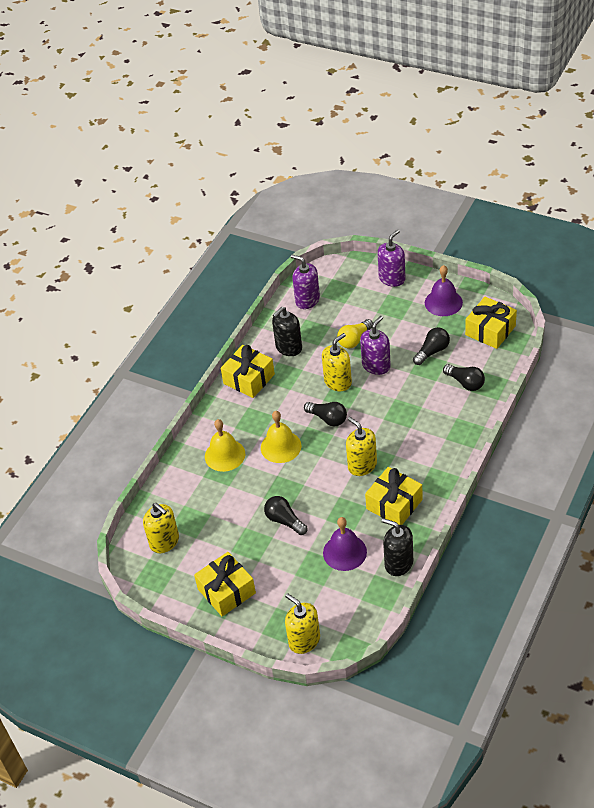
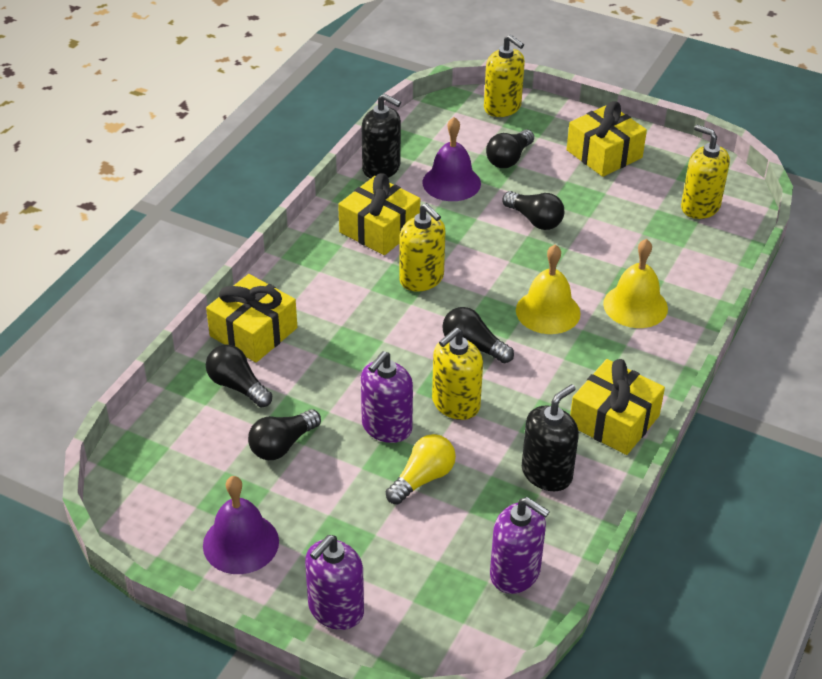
camera: 175 degrees right, 5 degrees down
(301, 580) = (509, 159): none -> black light bulb
(490, 330) = (167, 477): yellow gift -> yellow gift (253, 332)

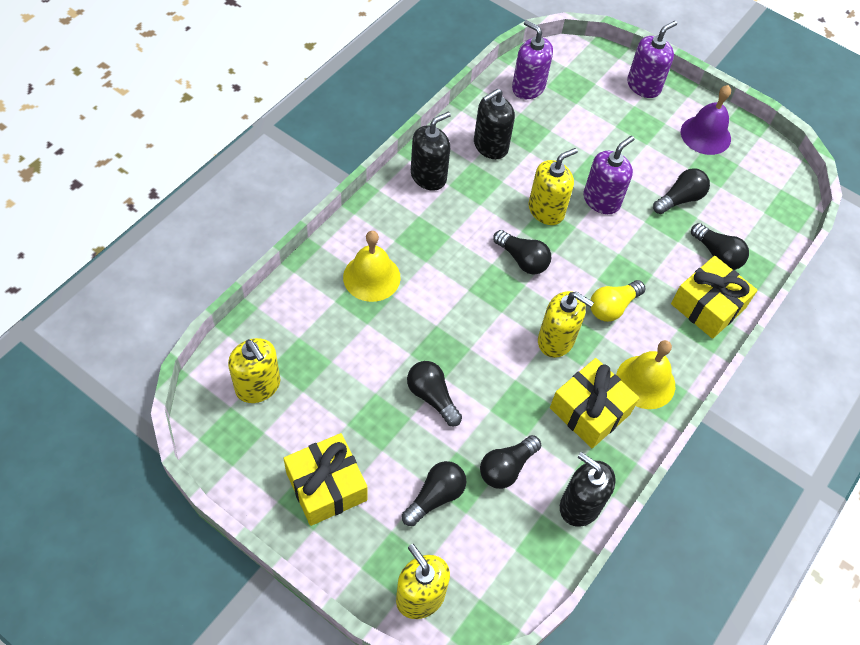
camera: 175 degrees left, 15 degrees up
(421, 278) = (556, 340): yellow soap dispenser -> yellow soap dispenser turned 150 degrees clockwise
(422, 479) = (579, 157): yellow light bulb -> yellow light bulb (612, 307)
(451, 183) = (506, 468): purple bell -> black light bulb
(548, 311) = (450, 284): yellow bell -> yellow bell (645, 382)
(614, 421) = (428, 176): yellow gift -> black soap dispenser

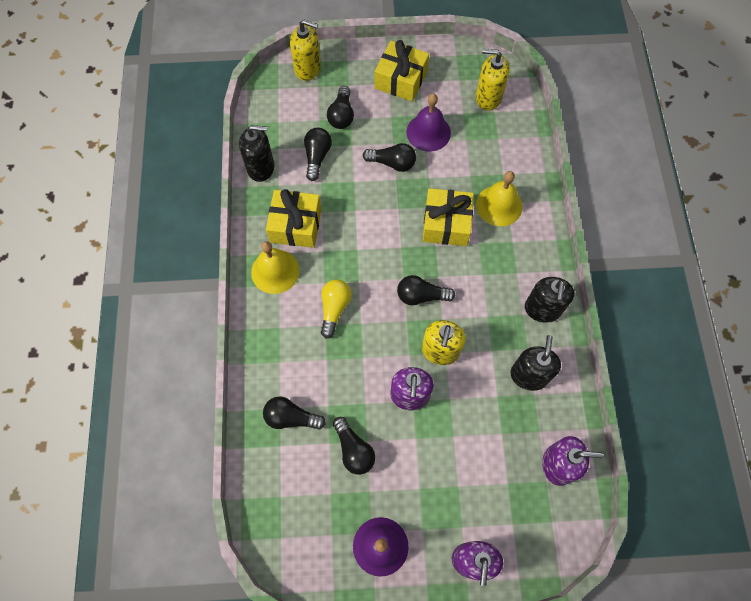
camera: 145 degrees right, 10 degrees up
(361, 399) = (428, 132): none -> purple bell
(556, 340) = (352, 255): yellow soap dispenser -> none
(680, 199) = (354, 450): black light bulb -> black light bulb turned 45 degrees counterclockwise
(708, 306) = (270, 364): yellow gift -> yellow gift (446, 224)

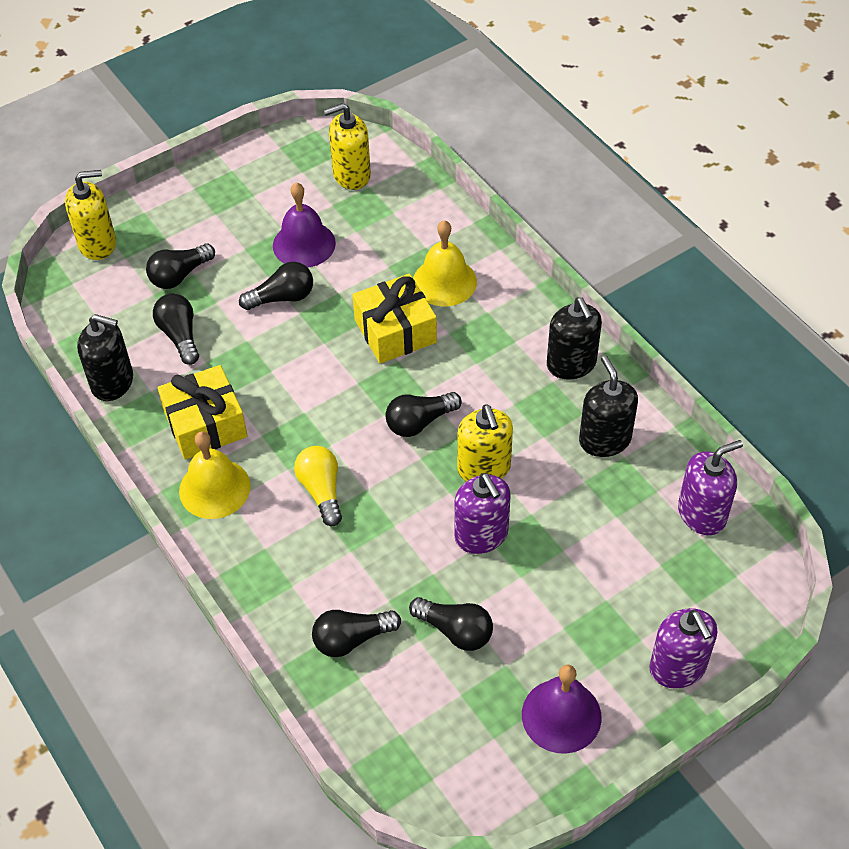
camera: 30 degrees left, 15 degrees down
(261, 167) = (112, 382): black soap dispenser -> black soap dispenser turned 45 degrees clockwise
(341, 115) = (179, 275): black light bulb -> black light bulb turned 75 degrees clockwise
(401, 79) = (229, 203): yellow gift -> none

